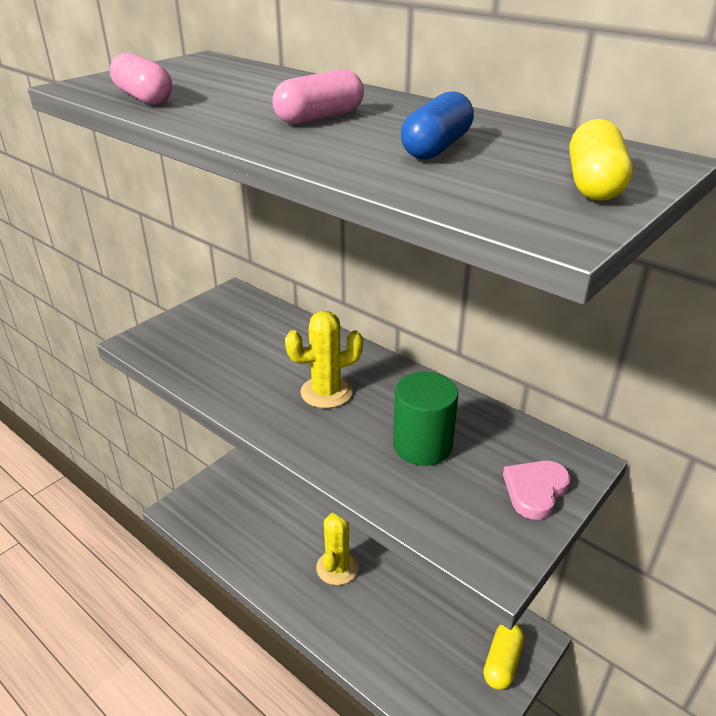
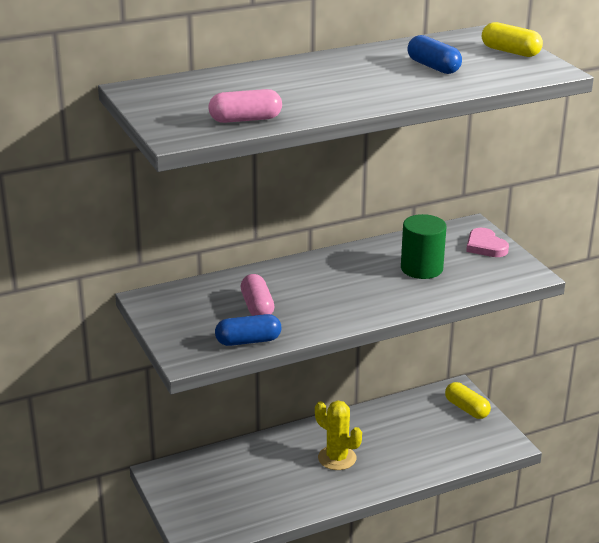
camera: 65 degrees left, 5 degrees down
(183, 366) = (248, 341): none -> blue capsule
(319, 117) = (350, 81): pink capsule -> pink capsule (257, 307)
(326, 392) = (337, 288): yellow cactus -> none

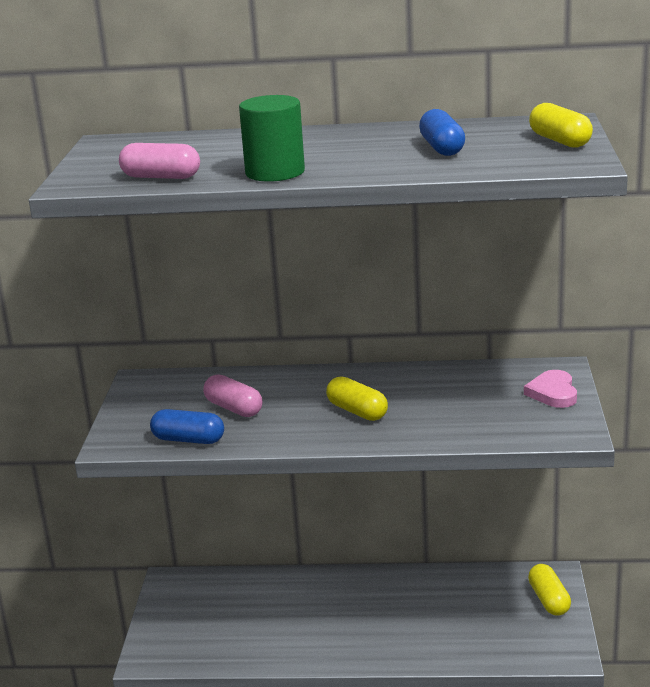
camera: 30 degrees right, 5 degrees down
(257, 307) = (233, 408): pink capsule -> pink capsule turned 60 degrees counterclockwise
(337, 458) = (357, 615): yellow cactus -> none
(358, 289) = (357, 411): none -> yellow capsule
(421, 268) = (451, 403): green cylinder -> green cylinder (275, 172)

